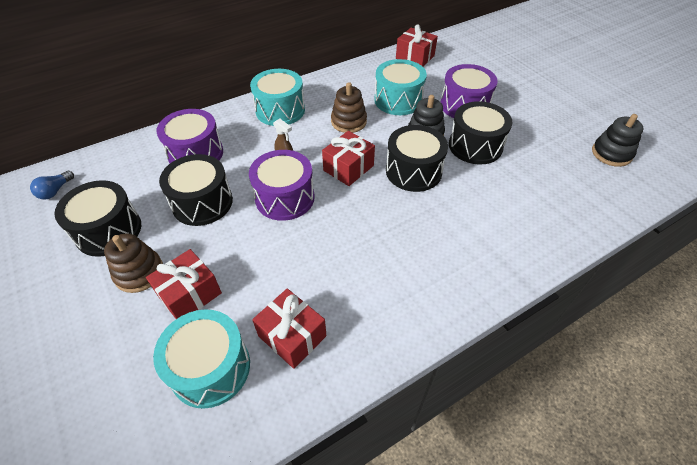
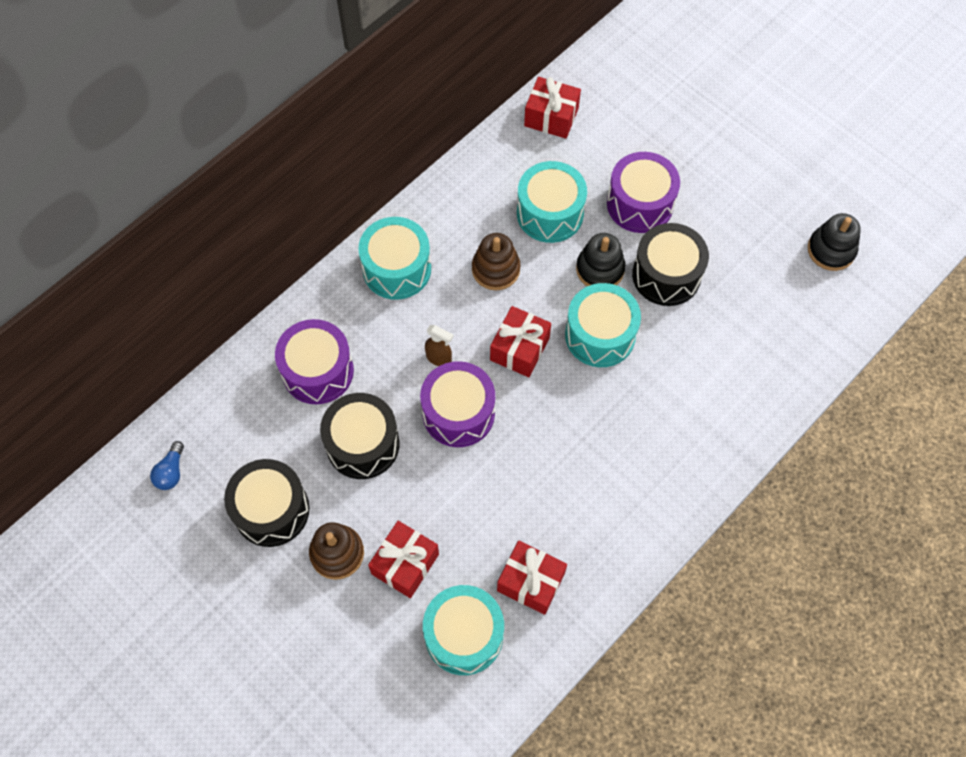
camera: 15 degrees left, 15 degrees up
(413, 171) = (600, 335): black drum -> turquoise drum

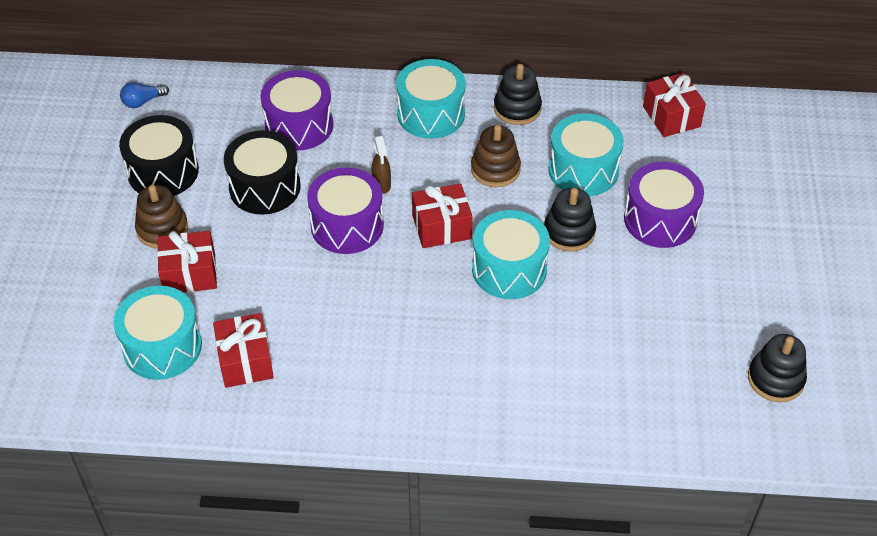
camera: 50 degrees right, 15 degrees down
(448, 207) = (517, 108): none -> black stacking toy
(666, 275) = (614, 278): black drum -> none

